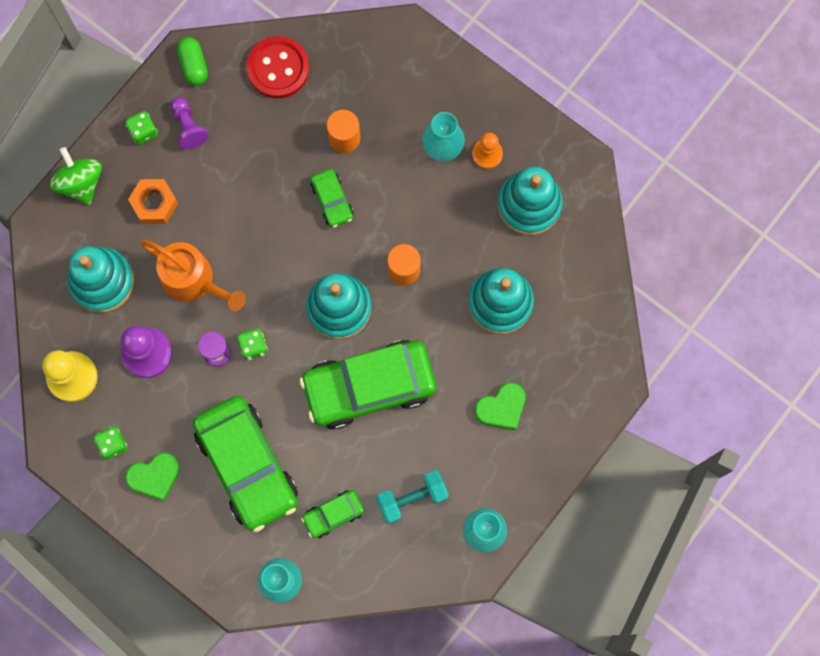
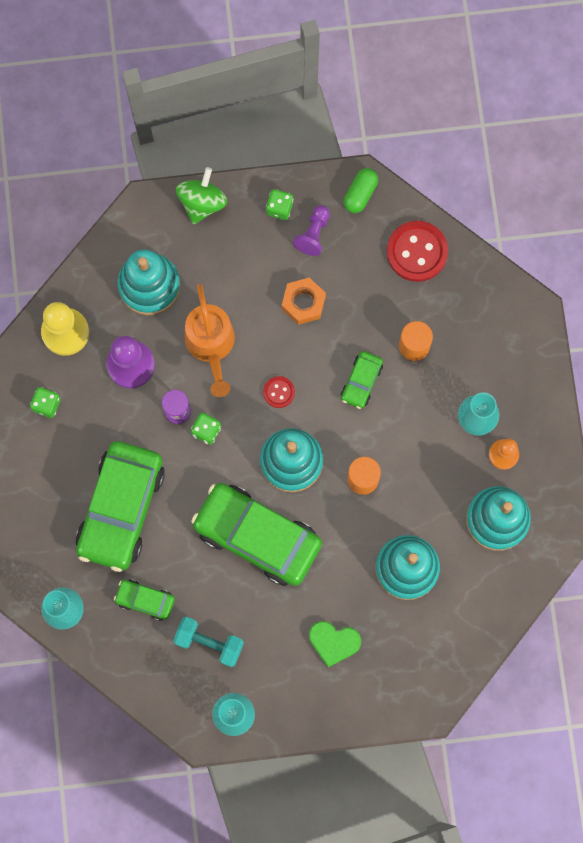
camera: 45 degrees right, 0 degrees up
(154, 203) = (237, 266): orange nut -> orange nut (303, 303)
(154, 476) = (53, 454): green heart -> none
(279, 266) = (279, 392): none -> red button

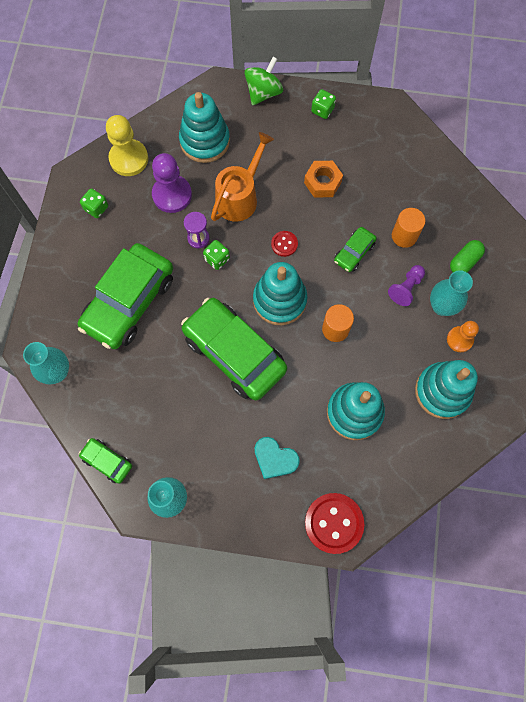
camera: 15 degrees right, 5 degrees down
(145, 600) = (125, 380): green car -> green car (107, 461)
(209, 643) = (168, 431): turquoise dumbbell -> none
(211, 346) = (240, 196): orange watering can -> orange watering can turned 150 degrees counterclockwise
(313, 234) = (344, 134): purple pawn -> purple pawn (406, 288)
(333, 642) = (275, 459): green heart -> turquoise heart
(360, 194) = (388, 115): green capsule -> green capsule (464, 261)
(417, 252) = (423, 166): red button -> red button (334, 523)

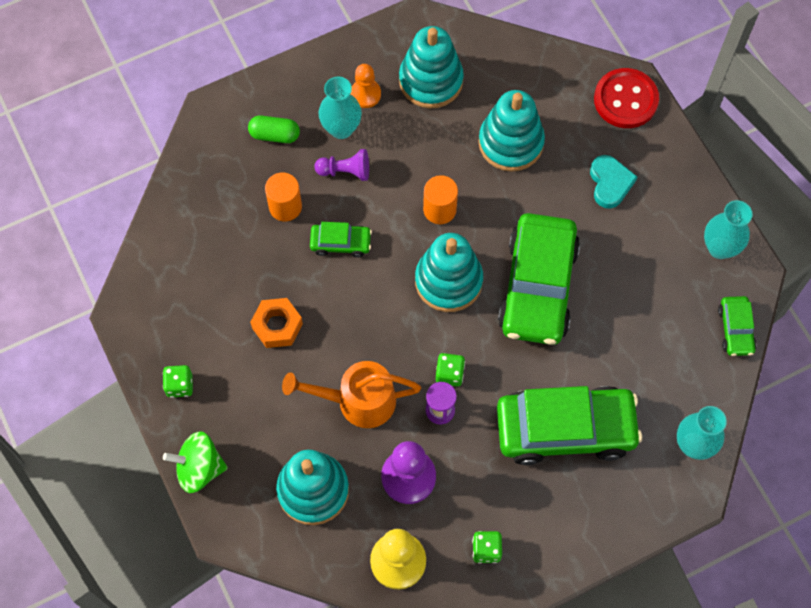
camera: 125 degrees left, 5 degrees down
(284, 244) = (381, 317): red button -> none

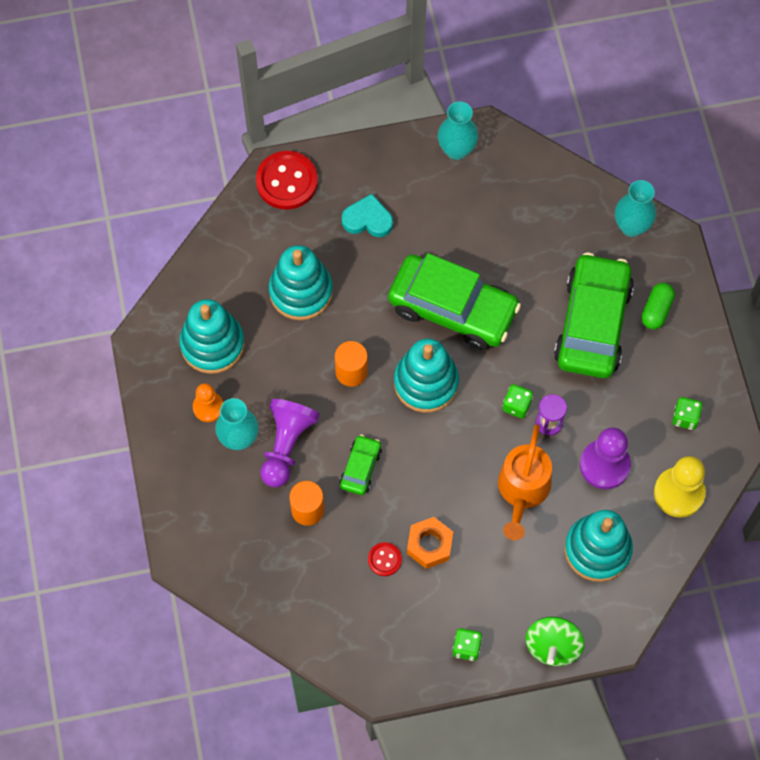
camera: 75 degrees left, 0 degrees up
(252, 288) = (384, 559): none -> red button
(274, 135) = (227, 502): green capsule -> green capsule (656, 310)
(345, 171) = (286, 446): purple pawn -> purple pawn, size x1.60
(735, 329) = (536, 161): green car -> none

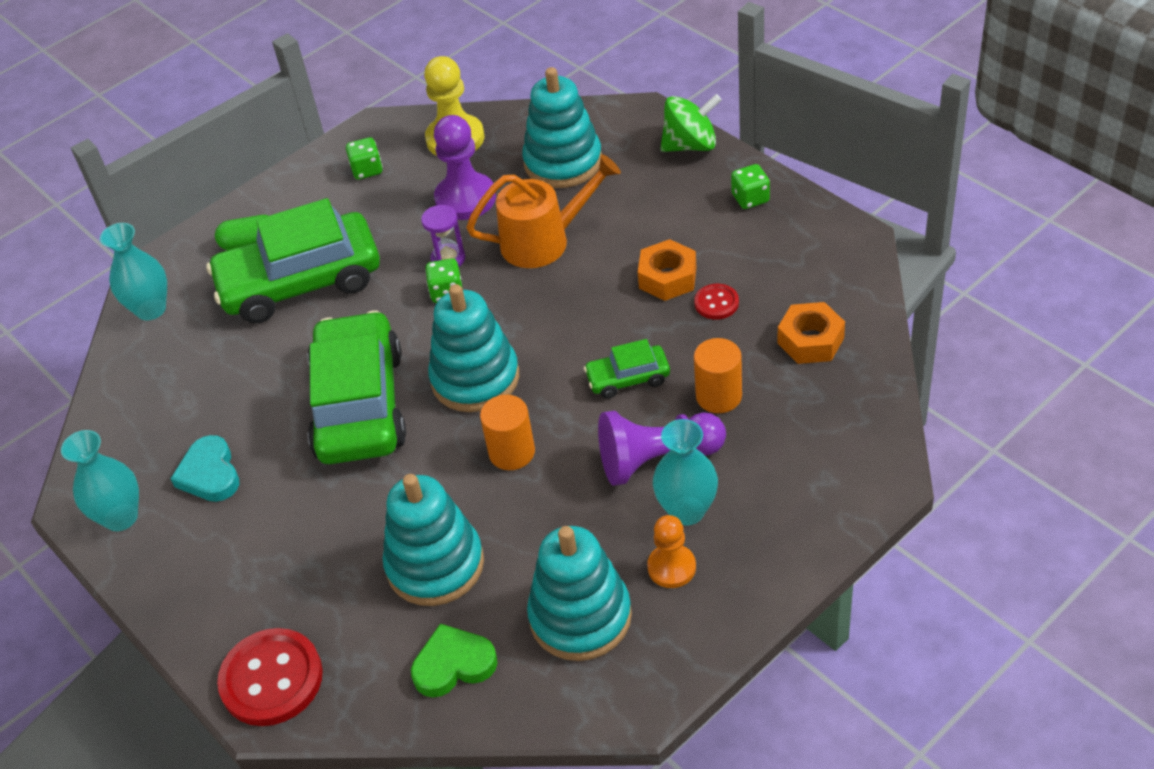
camera: 115 degrees left, 20 degrees down
(230, 269) = (453, 664): none -> green heart
(311, 592) = (810, 341): none -> orange nut
(367, 219) = (281, 553): turquoise heart -> turquoise heart (210, 474)

